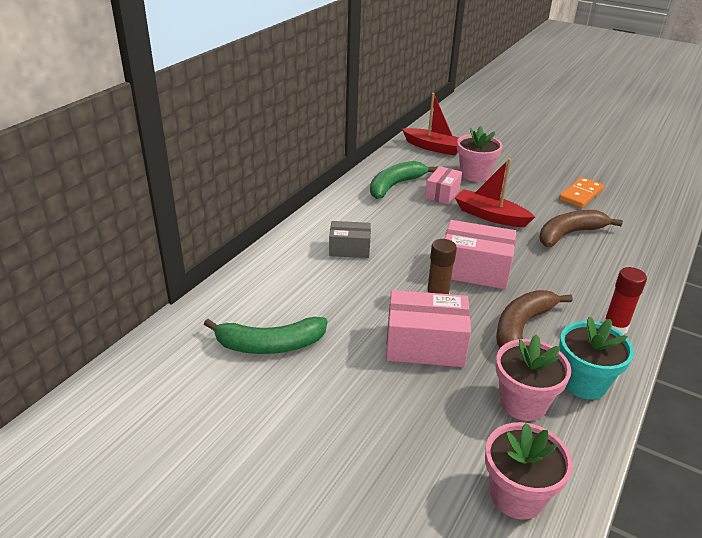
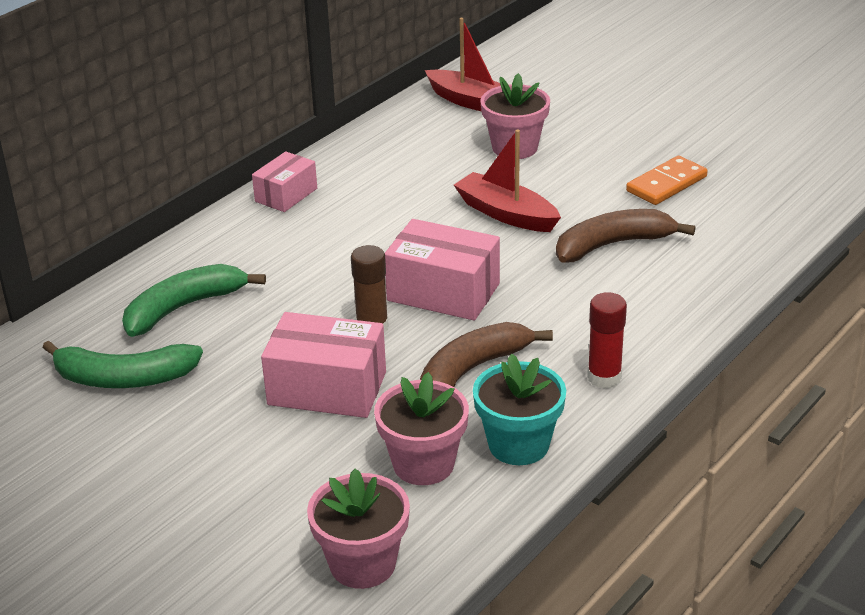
camera: 10 degrees right, 0 degrees up
(349, 249) = (277, 256): grey box -> none
(395, 185) = (383, 163): green banana -> green banana (184, 307)
(442, 194) = (449, 178): pink box -> pink box (286, 195)

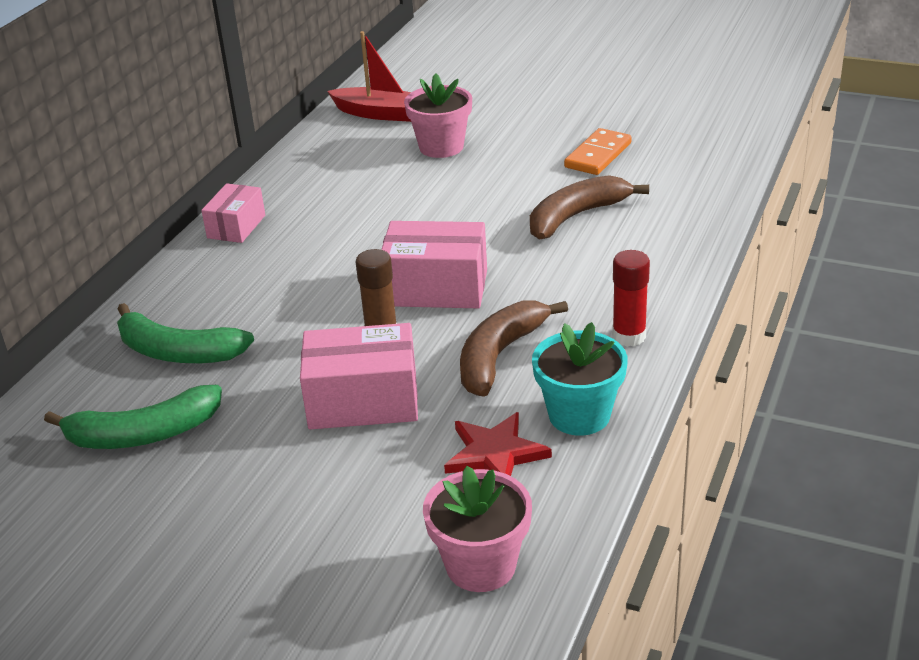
camera: 15 degrees left, 0 degrees up
(184, 307) = (178, 352): green banana -> green banana turned 105 degrees counterclockwise
(423, 464) = (495, 453): pink flower pot -> red star
(506, 214) = (462, 206): red boat -> none

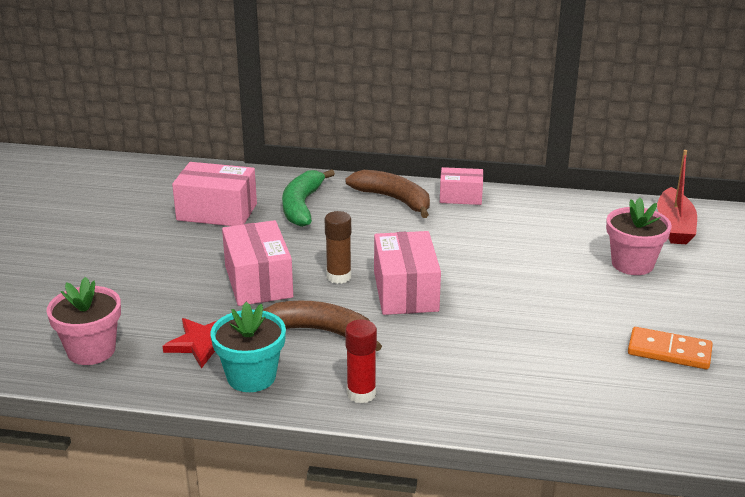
camera: 75 degrees right, 5 degrees down
(143, 434) = (217, 212): green banana -> pink box
(576, 216) = (545, 349): brown banana -> brown banana (394, 199)

